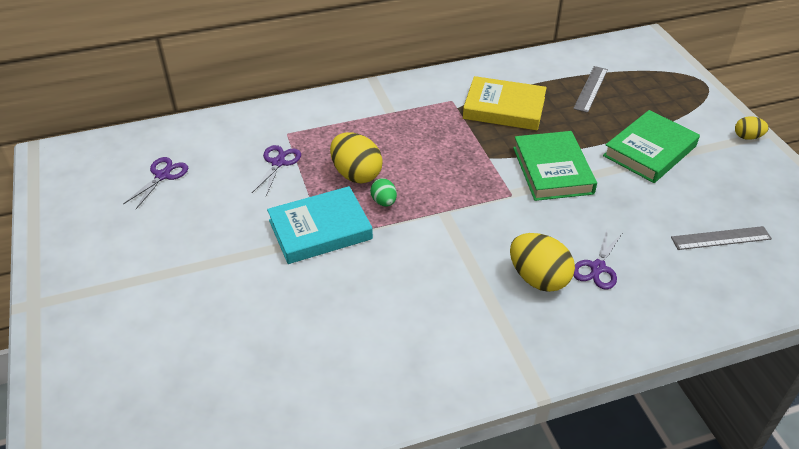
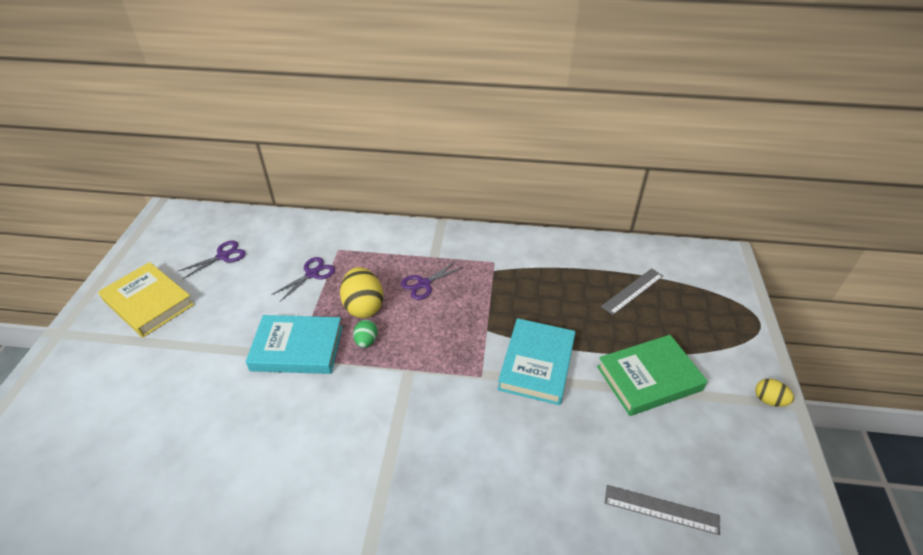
camera: 25 degrees right, 0 degrees up
(504, 108) = (535, 285): yellow book -> yellow book (149, 303)
(538, 278) = (443, 476): yellow egg -> none
(552, 170) = (537, 364): green book -> turquoise book
(597, 267) = (508, 488): purple scissors -> purple scissors (424, 284)

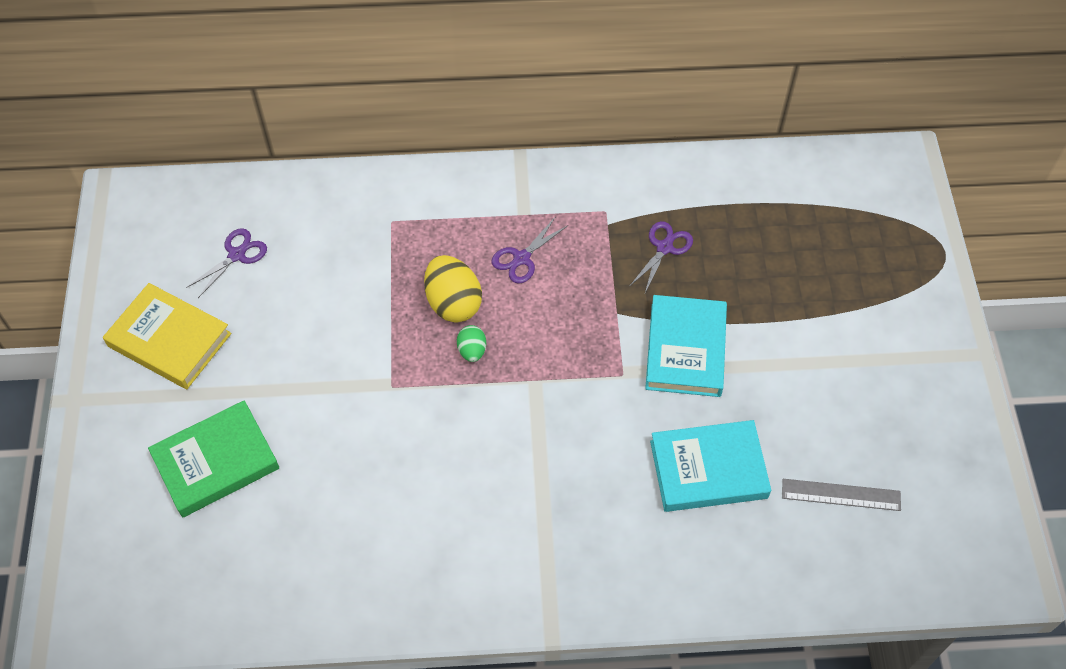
camera: 10 degrees left, 15 degrees up
(297, 348) = (389, 373): turquoise book -> turquoise book (708, 469)
(312, 274) = (369, 265): purple scissors -> purple scissors (664, 248)
(632, 291) = (788, 229): grey ruler -> none
(649, 378) = (818, 347): green book -> green book (216, 462)
(769, 400) = (953, 353): yellow egg -> none

